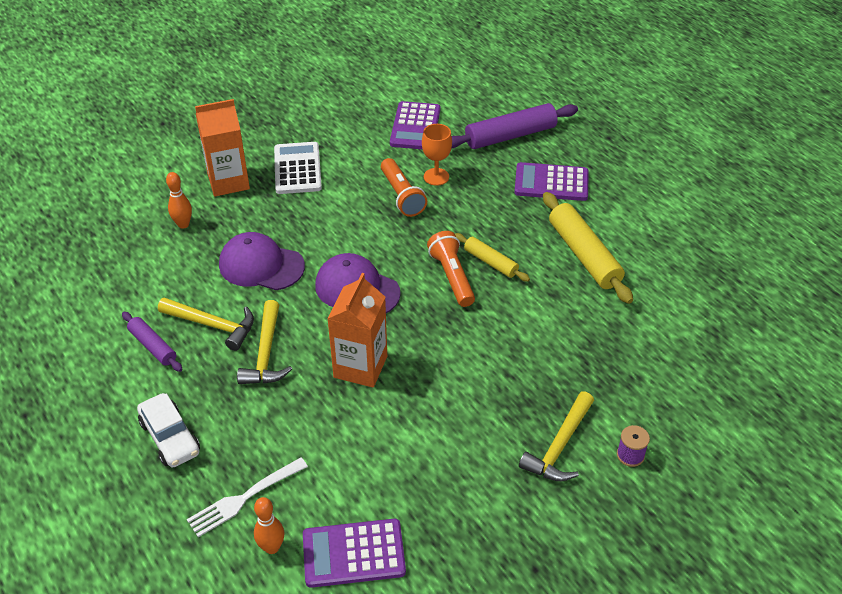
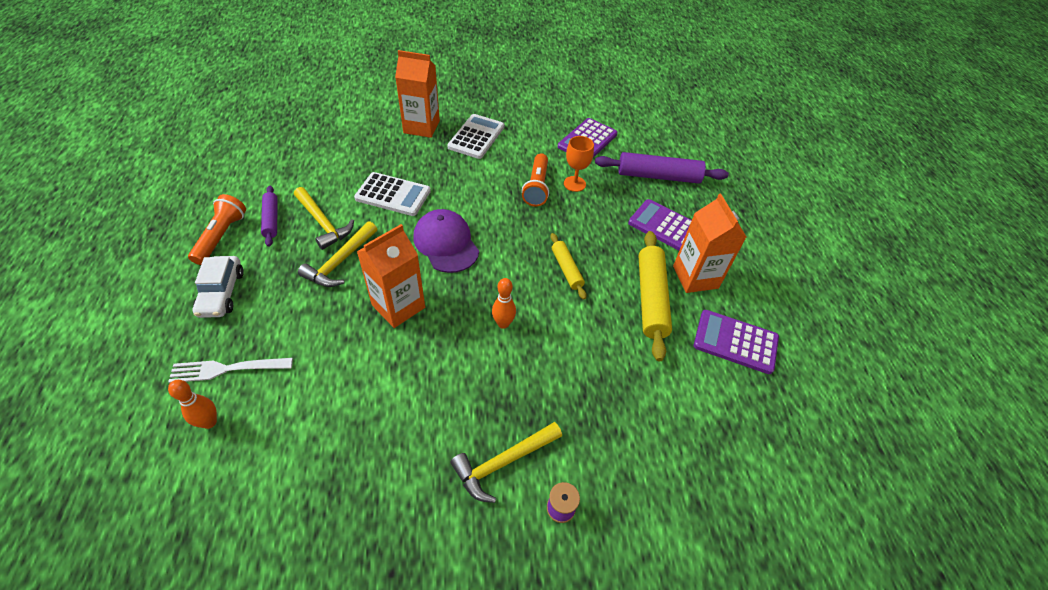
camera: 25 degrees right, 5 degrees up
(183, 224) = (366, 143): orange bowling pin -> orange bowling pin (503, 323)
(261, 265) = (393, 195): purple cap -> white calculator
(353, 553) = (261, 464): purple calculator -> purple calculator (735, 342)
(452, 276) = (526, 267): orange flashlight -> orange flashlight (222, 236)
(608, 218) = (695, 277): none -> orange carton

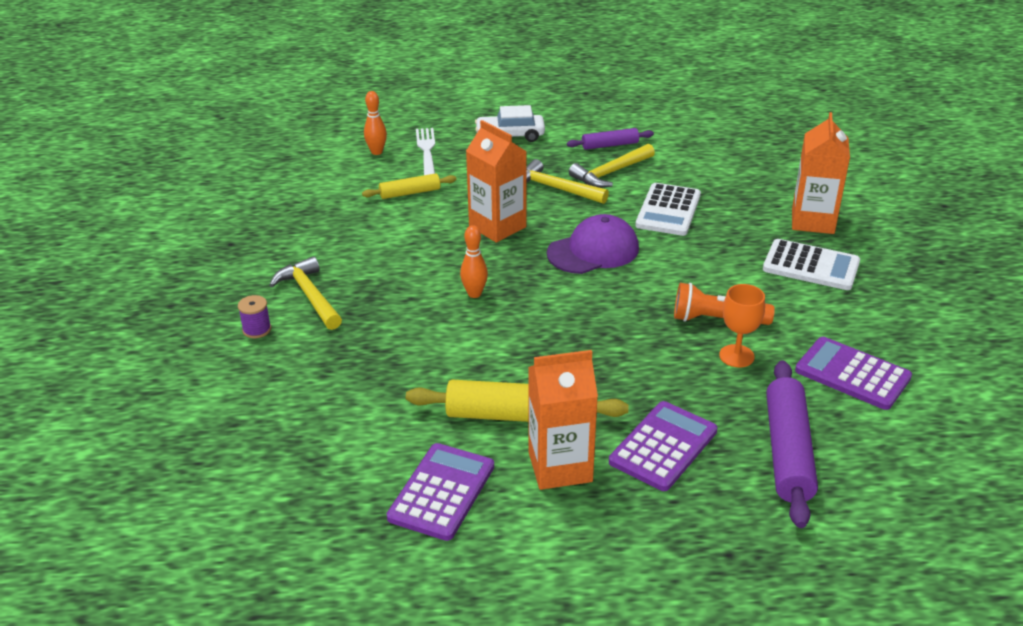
camera: 95 degrees right, 15 degrees down
(222, 236) = (581, 125): orange flashlight -> none
(566, 269) = (562, 343): yellow rolling pin -> yellow rolling pin (410, 193)

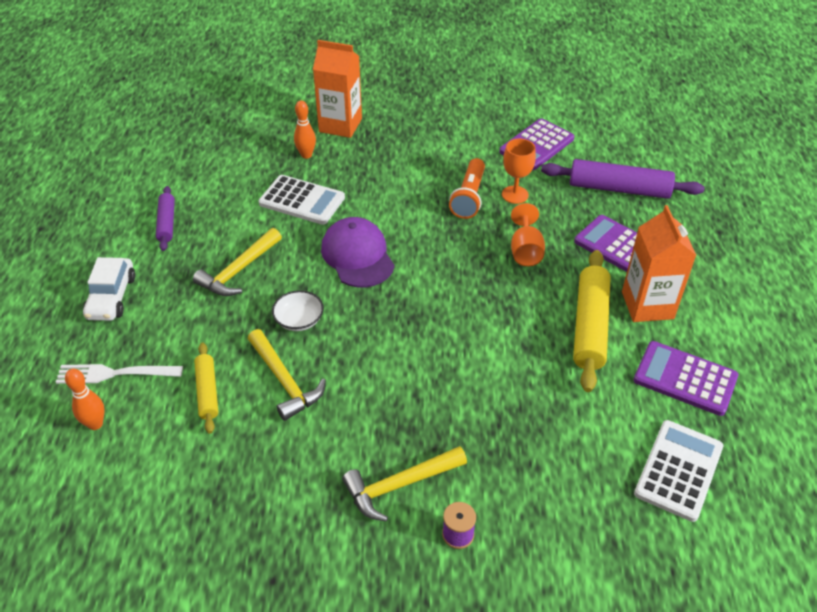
camera: 85 degrees left, 10 degrees up
(474, 294) = (414, 344): orange bowling pin -> orange bowling pin (306, 155)
(497, 227) = (299, 320): orange carton -> white bowl
(610, 173) = (222, 229): yellow hammer -> yellow hammer (284, 381)
(633, 365) = (525, 251): none -> orange goblet
(811, 266) = (403, 138): white calculator -> white calculator (678, 470)

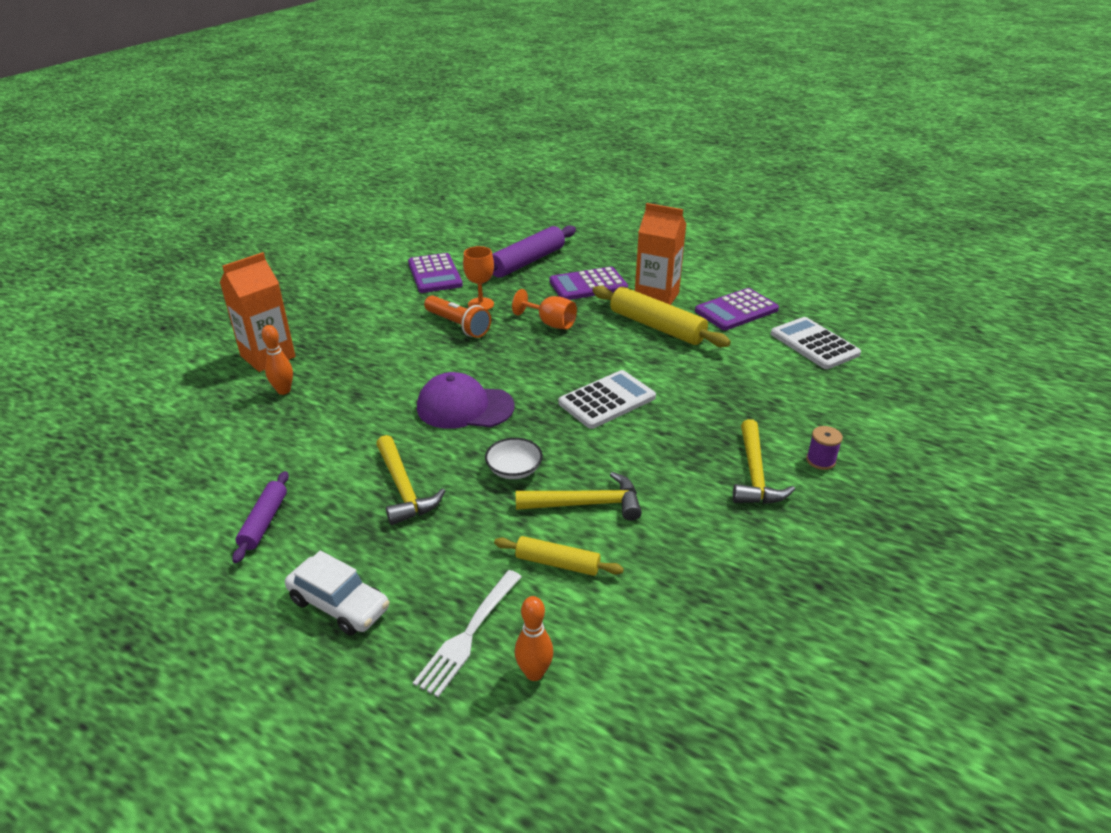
camera: 60 degrees left, 10 degrees down
(167, 223) = (264, 522): purple rolling pin -> purple rolling pin turned 75 degrees clockwise
(302, 201) = (348, 415): white calculator -> white calculator (607, 400)

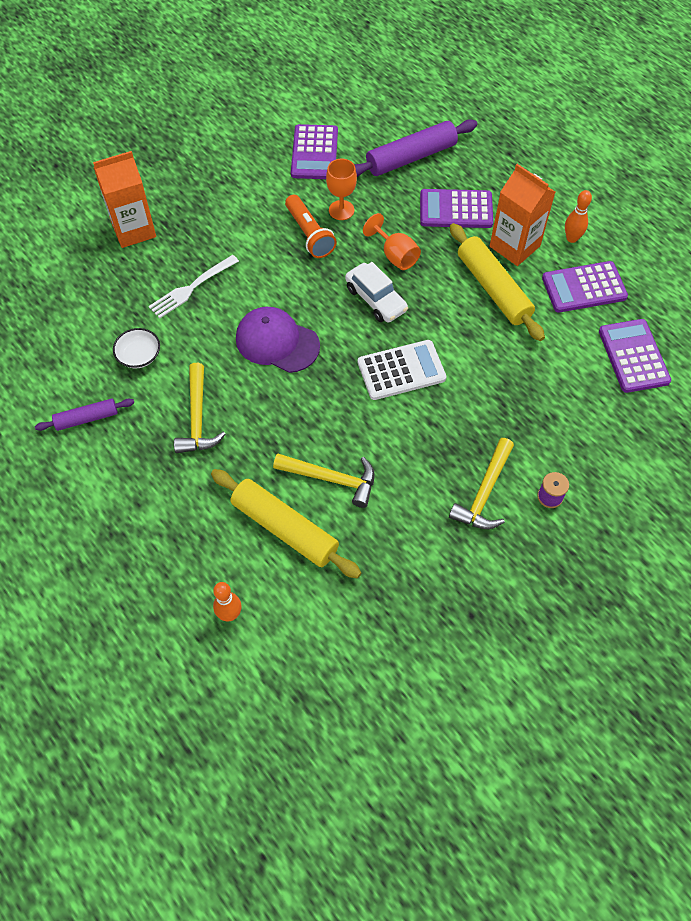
camera: 20 degrees right, 25 degrees up
(264, 522) = (87, 418): purple rolling pin -> purple rolling pin turned 45 degrees clockwise
(284, 391) = (136, 277): orange bowling pin -> orange bowling pin (571, 238)
(339, 604) = (119, 513): white car -> white car (376, 299)
(469, 633) = (198, 568): white fork -> white fork (192, 287)
(514, 469) = (290, 425): white bowl -> white bowl (139, 356)
(557, 563) = (285, 528): yellow rolling pin -> yellow rolling pin, size x1.76
(814, 344) = (633, 356): white calculator -> purple calculator

